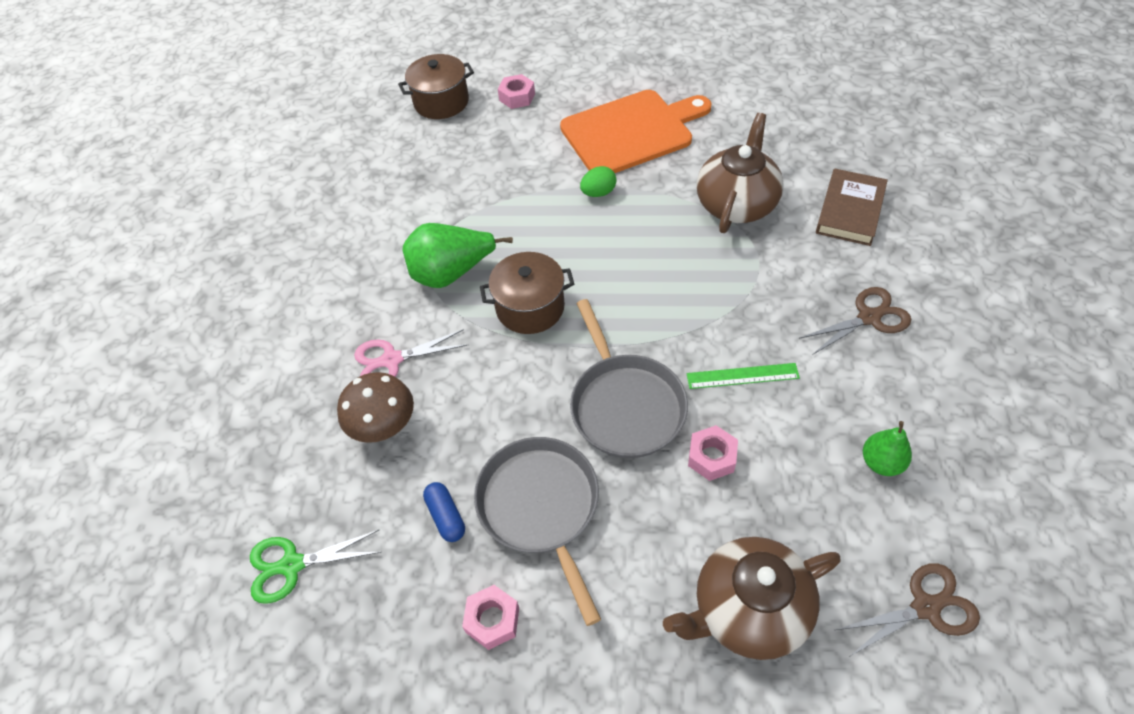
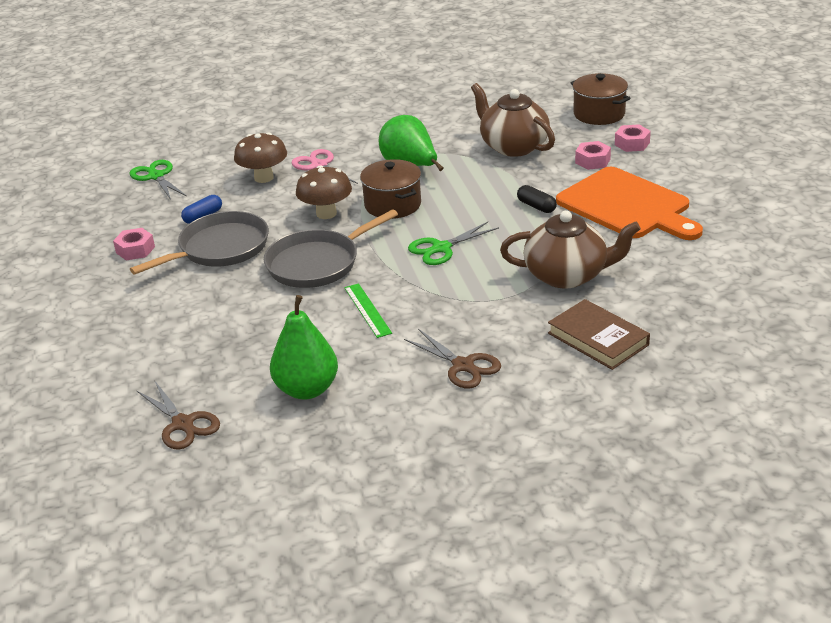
camera: 70 degrees right, 20 degrees down
(515, 375) = (326, 213): none -> brown mushroom
(598, 193) = (536, 206): green egg -> black capsule
(644, 285) = (441, 248): none -> green scissors
(712, 457) = (284, 309): pink nut -> pink nut (592, 161)
(748, 610) = (163, 344): brown teapot -> brown teapot (513, 146)
(849, 211) = (598, 339): brown book -> brown book turned 45 degrees clockwise
(881, 462) = (307, 389): green pear -> green pear, size x1.70

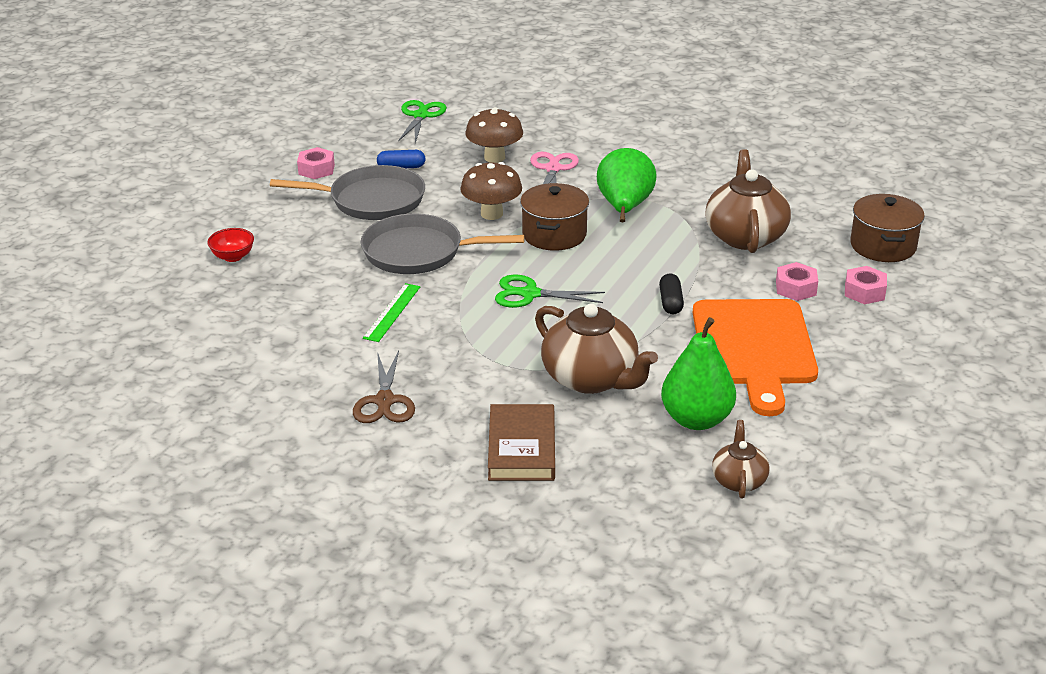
camera: 40 degrees right, 0 degrees up
(175, 341) = (233, 257): none -> red bowl
(183, 424) = (144, 321): brown scissors -> none
(307, 389) = (254, 348): green pear -> green pear (696, 419)
(743, 281) = (739, 480): none -> brown teapot

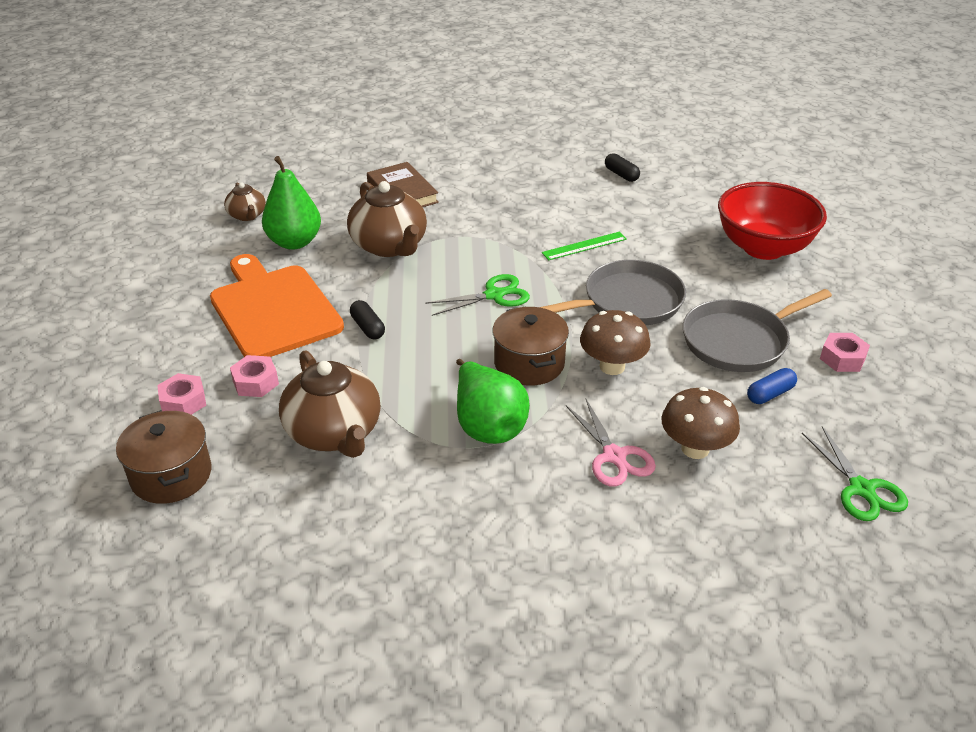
camera: 150 degrees right, 5 degrees up
(233, 257) = (763, 248): red bowl -> red bowl, size x2.44
(241, 381) = (621, 174): none -> black capsule
(385, 401) = (517, 191): brown scissors -> none
(392, 312) = (584, 246): green ruler -> green ruler turned 75 degrees clockwise
(591, 378) = (389, 246): brown teapot -> brown teapot turned 135 degrees counterclockwise

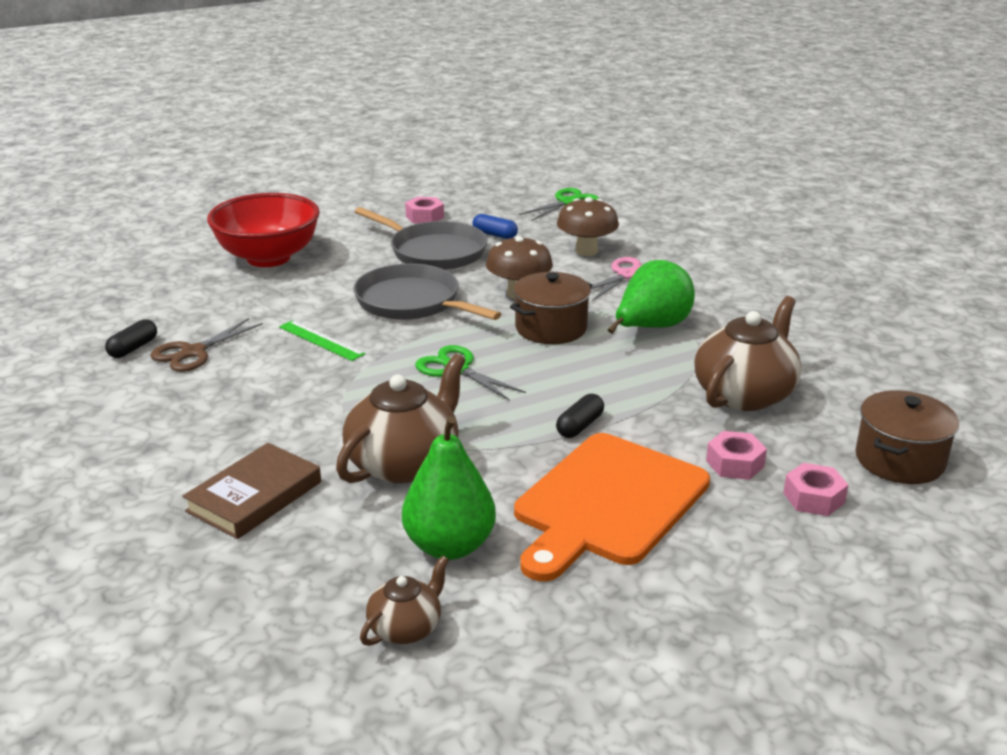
camera: 115 degrees left, 10 degrees down
(600, 194) = (193, 352): none -> brown scissors

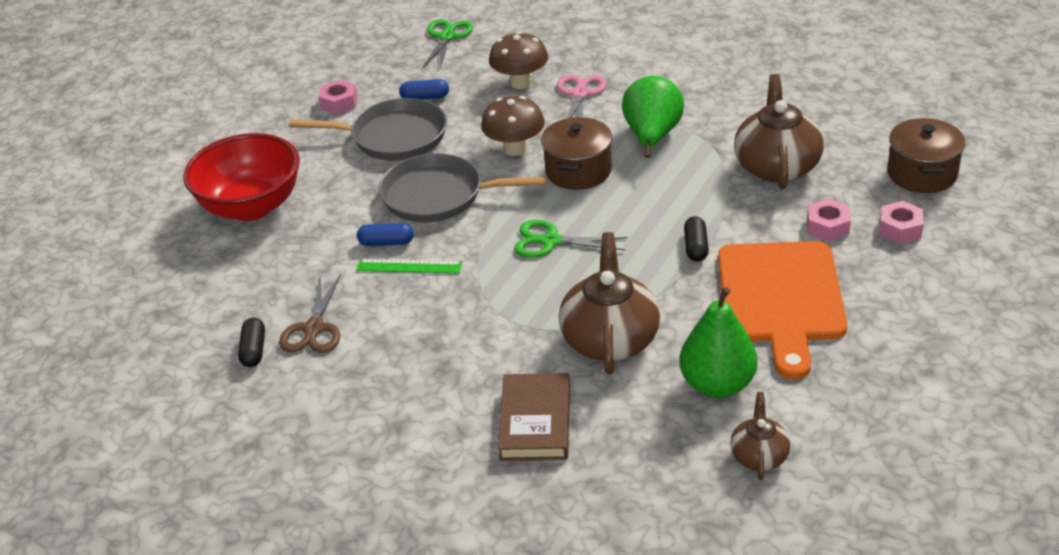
camera: 30 degrees left, 10 degrees up
(328, 318) = (386, 242): none -> blue capsule

